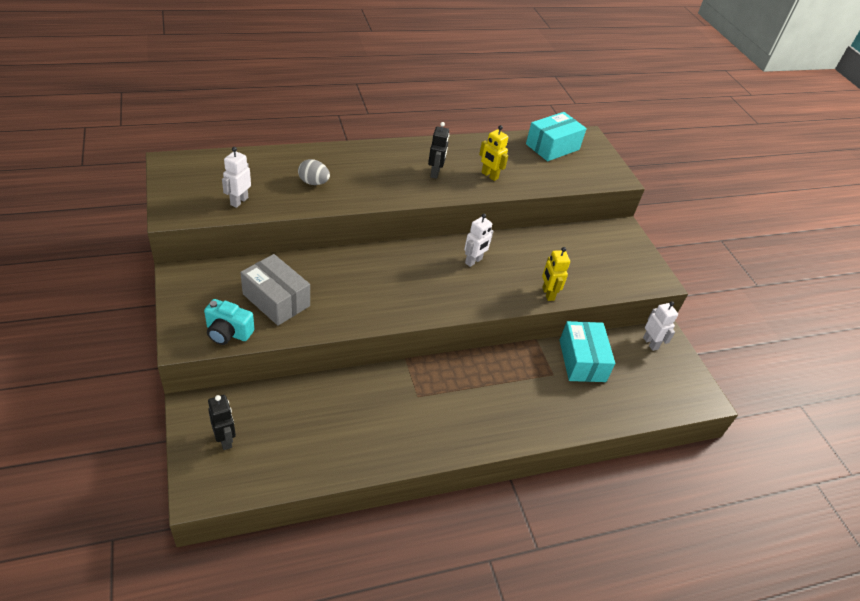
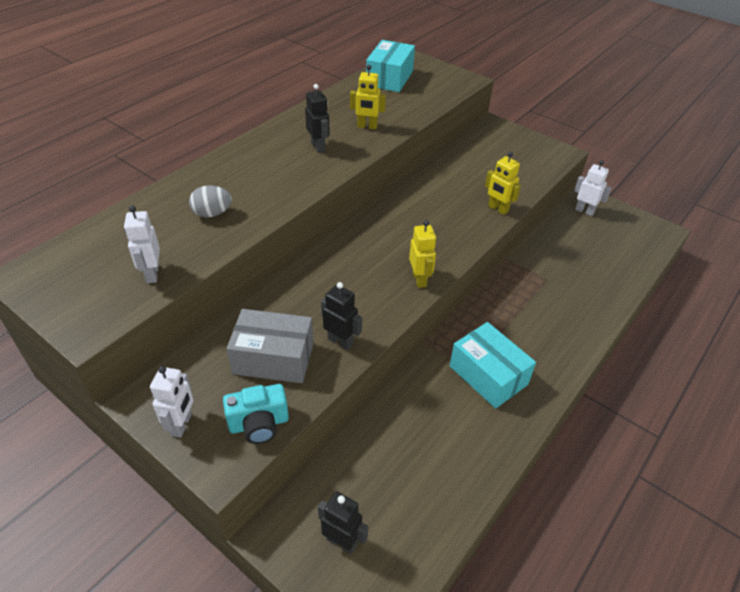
camera: 30 degrees left, 0 degrees up
(328, 315) = (340, 341): none -> black robot
(427, 308) = (419, 279): none -> yellow robot
(473, 261) = (412, 214): white robot -> white robot (182, 424)
(582, 360) = (555, 254): turquoise box -> turquoise box (488, 375)

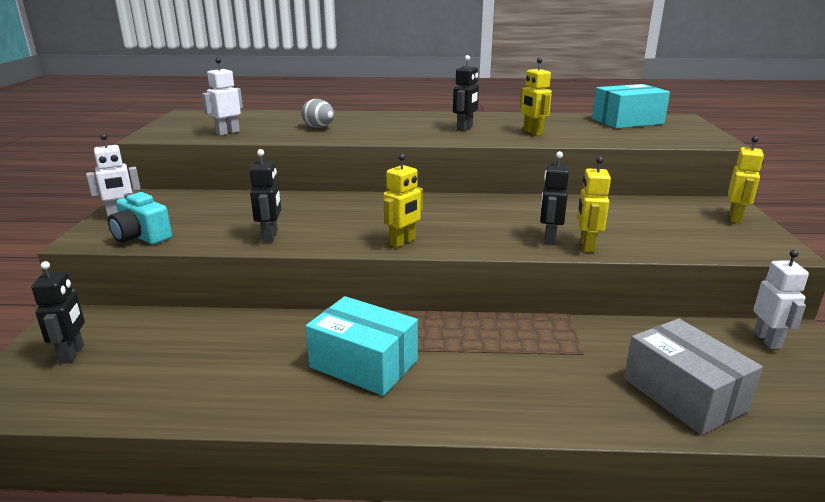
camera: 55 degrees right, 20 degrees down
(273, 358) = (221, 220): grey box -> grey box (683, 394)
(475, 216) = (549, 239): none -> black robot
(488, 375) = (363, 364): turquoise box -> turquoise box turned 75 degrees counterclockwise
(513, 136) = (735, 218): none -> yellow robot

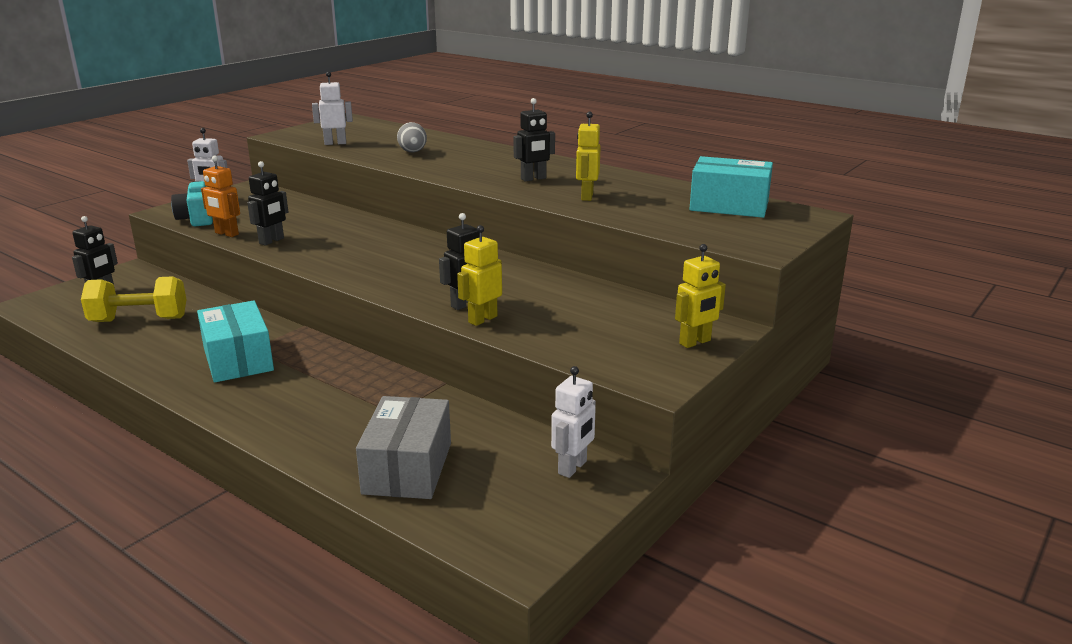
camera: 35 degrees right, 0 degrees up
(178, 366) = (139, 320): none -> yellow dumbbell
(207, 242) = (226, 234): none -> orange robot
(402, 242) = (348, 272): yellow robot -> none

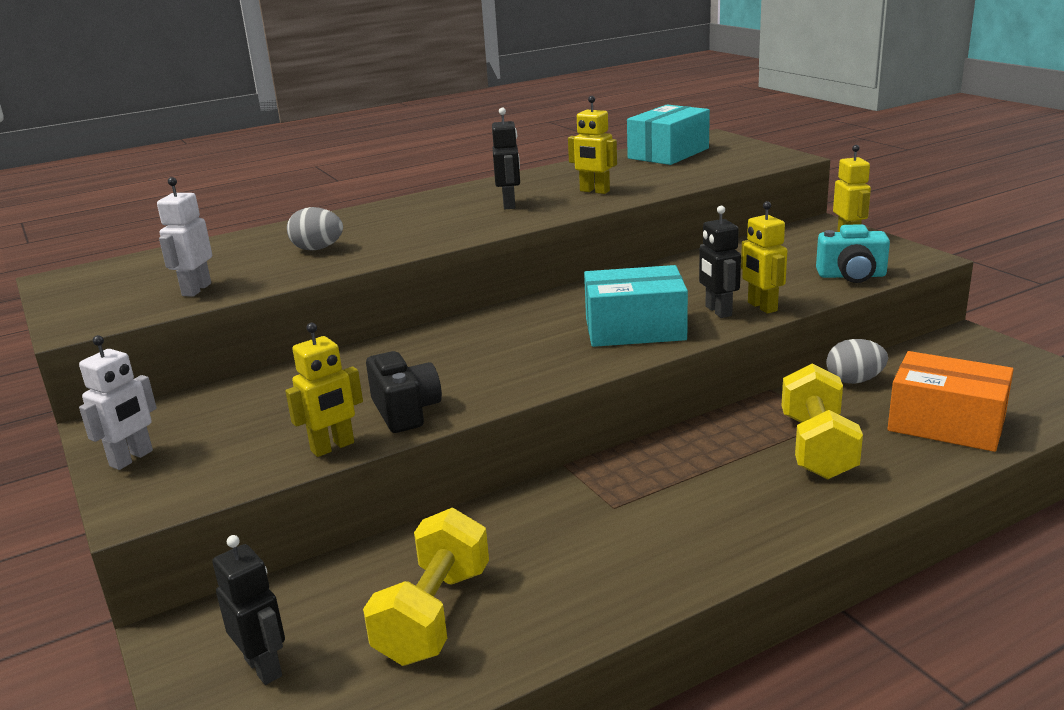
camera: 65 degrees left, 0 degrees up
(197, 219) = (224, 474): turquoise camera -> turquoise camera (851, 276)
(226, 234) = (333, 447): orange robot -> yellow robot
(238, 359) = (642, 519): turquoise box -> turquoise box (635, 329)
(272, 241) = (405, 411): black robot -> black camera
(349, 411) = (817, 447): none -> yellow dumbbell
(407, 468) = (946, 424): grey box -> orange box
(478, 418) = (854, 380): none -> grey egg
(573, 467) = (953, 351): white robot -> none

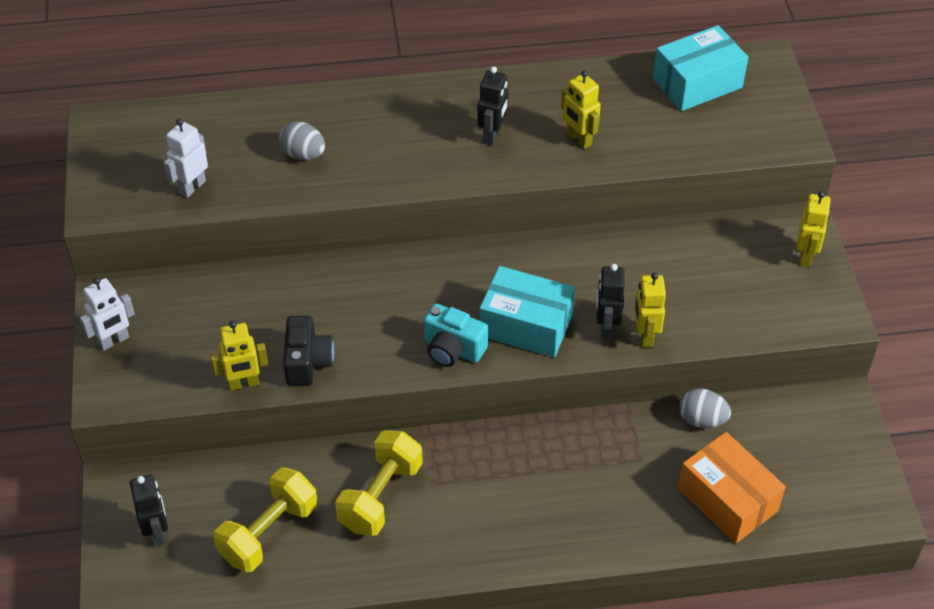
camera: 20 degrees right, 25 degrees up
(817, 447) = (612, 484): yellow dumbbell -> yellow dumbbell (380, 496)
(851, 276) = (754, 320): turquoise camera -> turquoise camera (452, 349)

